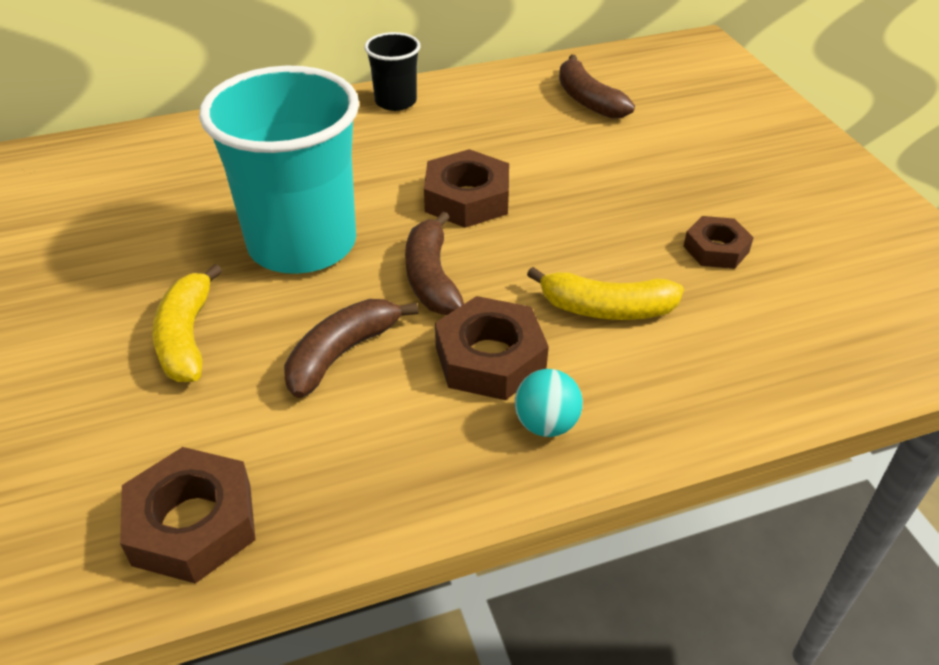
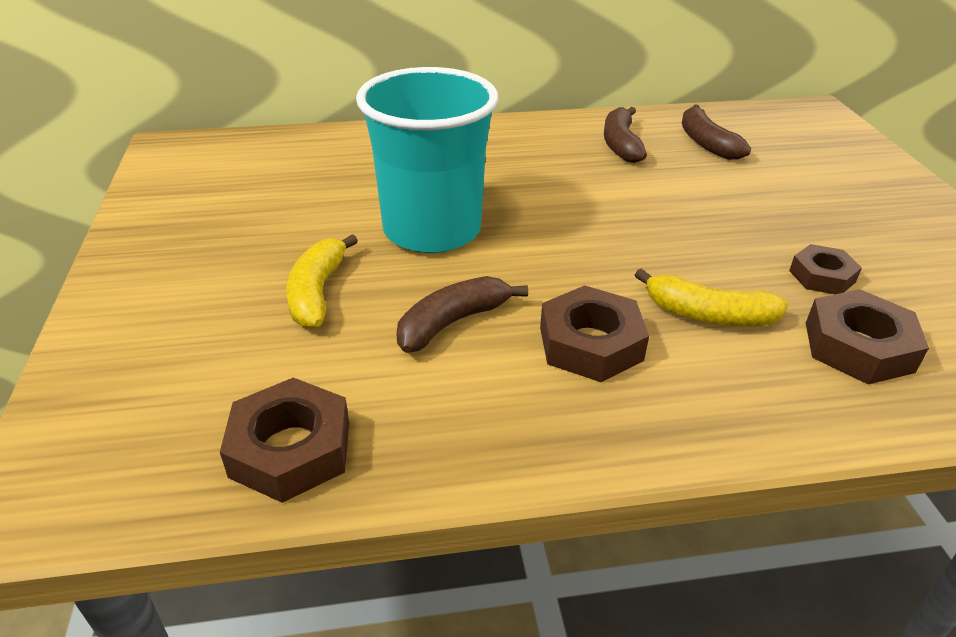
camera: 10 degrees right, 5 degrees down
(395, 101) = (532, 129): black cup -> none
(431, 277) = (544, 270): brown banana -> brown banana (620, 144)
(467, 198) = (585, 210): brown nut -> brown nut (858, 347)
(546, 424) = (638, 409): turquoise ball -> none

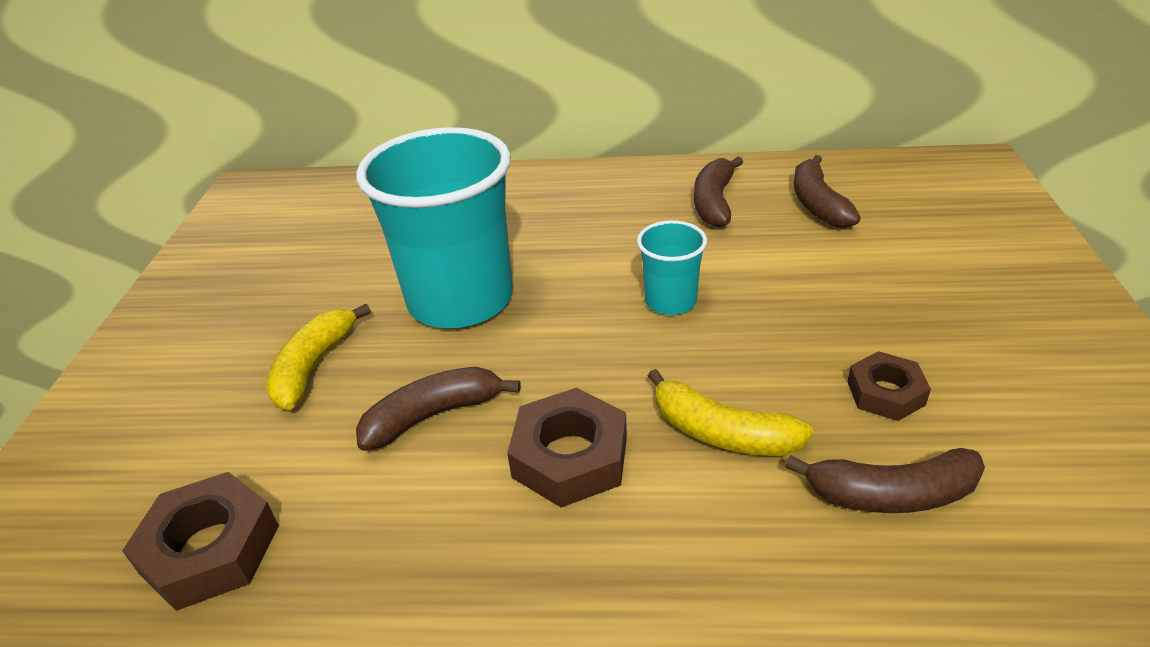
camera: 15 degrees right, 0 degrees up
(619, 221) = (670, 301): none -> turquoise cup
(858, 347) = (891, 494): brown nut -> brown banana

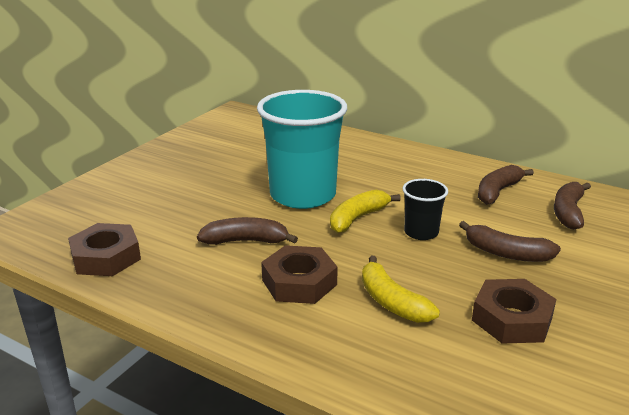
camera: 25 degrees right, 10 degrees down
(314, 366) = (206, 201): yellow banana -> yellow banana (358, 218)
(670, 301) = (421, 232): turquoise cup -> black cup
(885, 393) = (512, 319): brown nut -> brown nut, size x1.55
(891, 494) = (464, 364): brown banana -> brown banana (506, 253)

